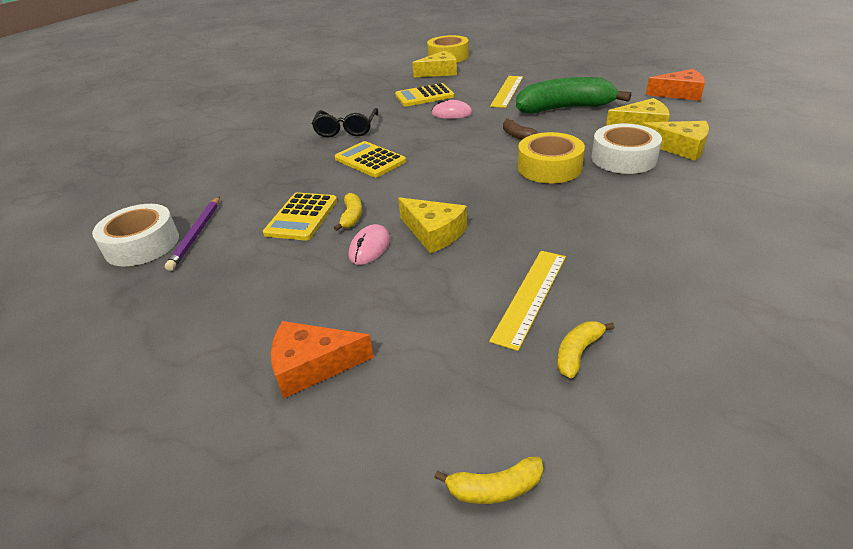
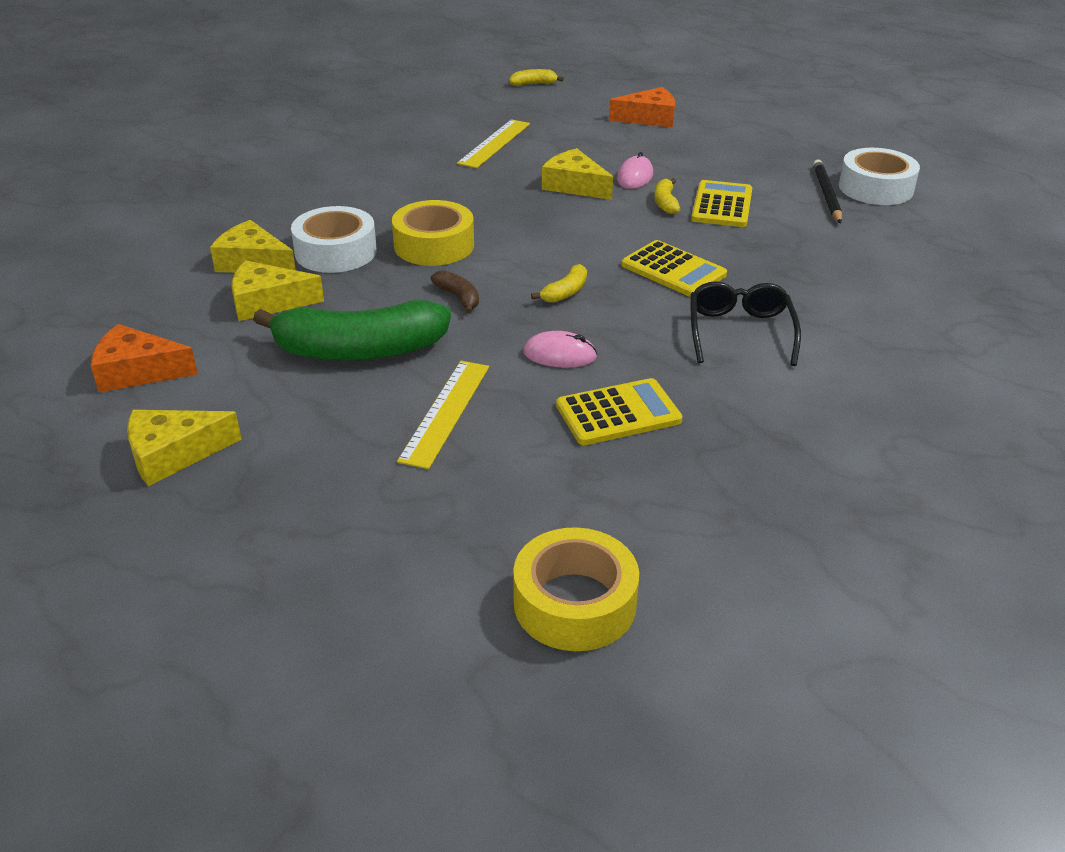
camera: 175 degrees right, 0 degrees up
(196, 234) = (826, 194): purple pencil -> black pencil
(439, 72) = (594, 512): yellow cheese -> yellow cheese (173, 454)
(578, 353) = (472, 119): yellow banana -> yellow banana (565, 292)

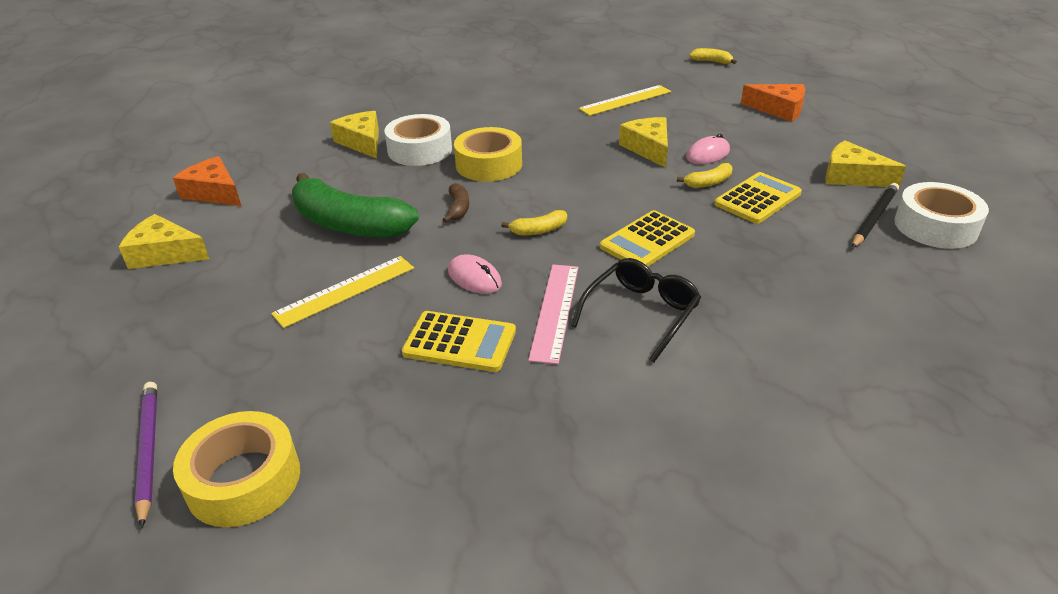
camera: 35 degrees right, 0 degrees up
(268, 302) = (337, 172): yellow cheese -> yellow cheese (851, 176)
(445, 627) = (148, 451): none -> purple pencil
(665, 203) = (708, 183): yellow banana -> yellow banana turned 150 degrees counterclockwise
(668, 356) = (555, 311): none -> pink ruler
(673, 270) = (647, 241): yellow calculator -> yellow calculator turned 60 degrees clockwise

